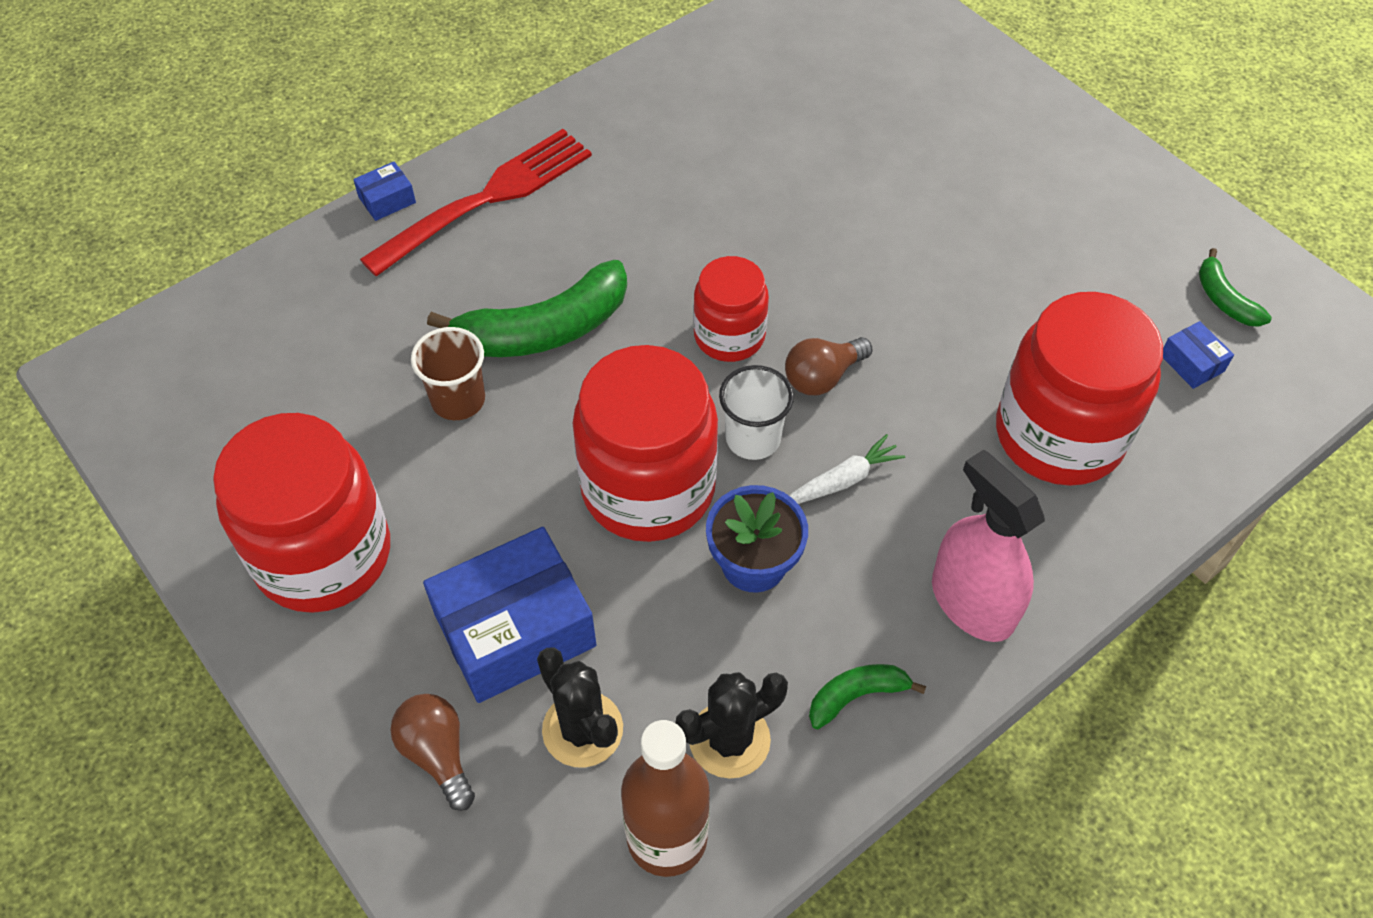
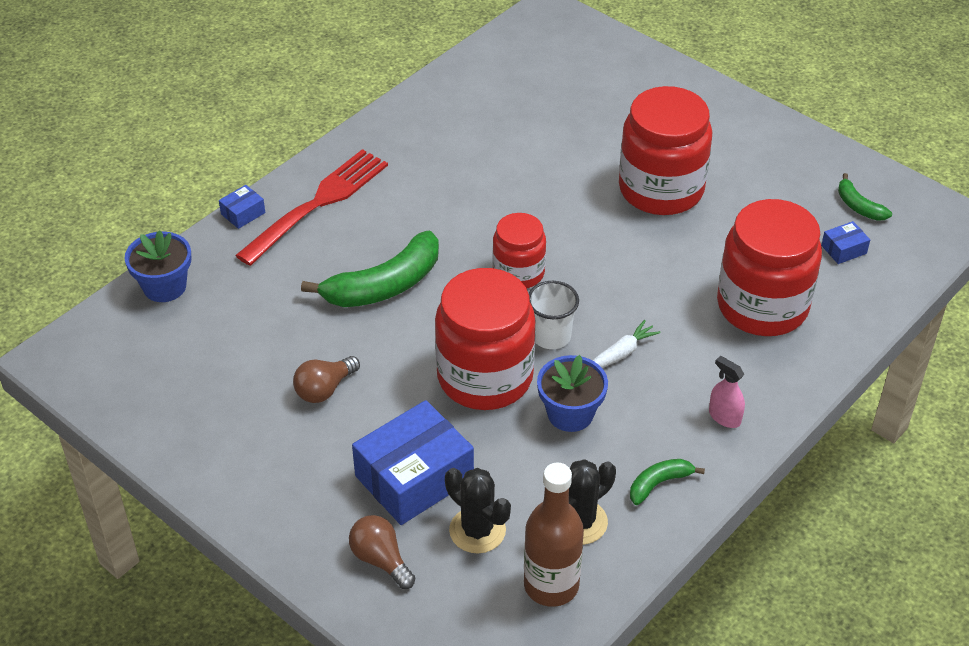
camera: 10 degrees left, 10 degrees down
(259, 291) = (164, 286): none -> blue flower pot
(323, 555) = (264, 450): red jar -> red jar (661, 189)
(458, 400) = (334, 339): brown cup -> none
(822, 377) = (591, 291): brown light bulb -> brown light bulb (324, 389)
(972, 603) = (724, 417): pink spray bottle -> pink spray bottle, size x0.52
(1191, 363) = (844, 249): blue box -> blue box turned 75 degrees counterclockwise

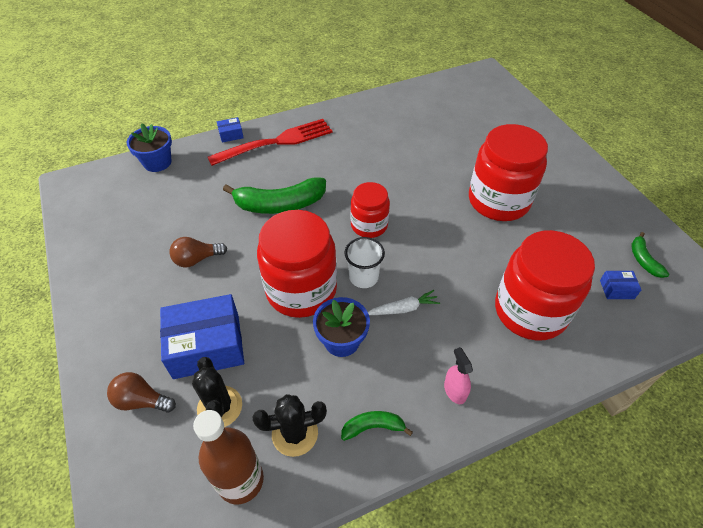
camera: 25 degrees right, 5 degrees up
(381, 559) = (141, 400): brown light bulb -> brown light bulb turned 60 degrees counterclockwise

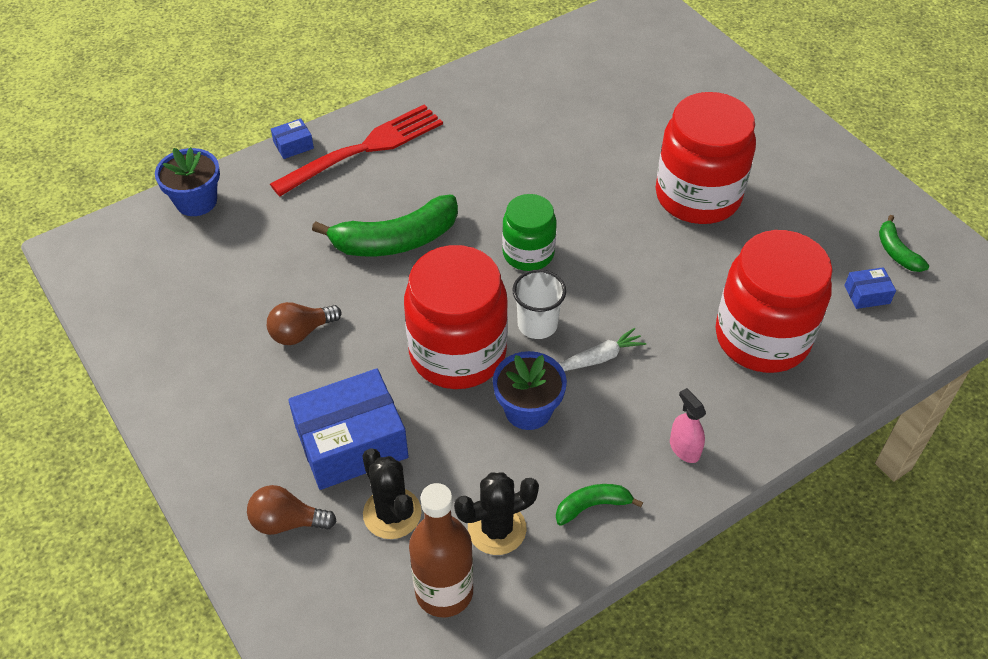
camera: 10 degrees left, 0 degrees up
(369, 225) = (528, 253): red jar -> green jar

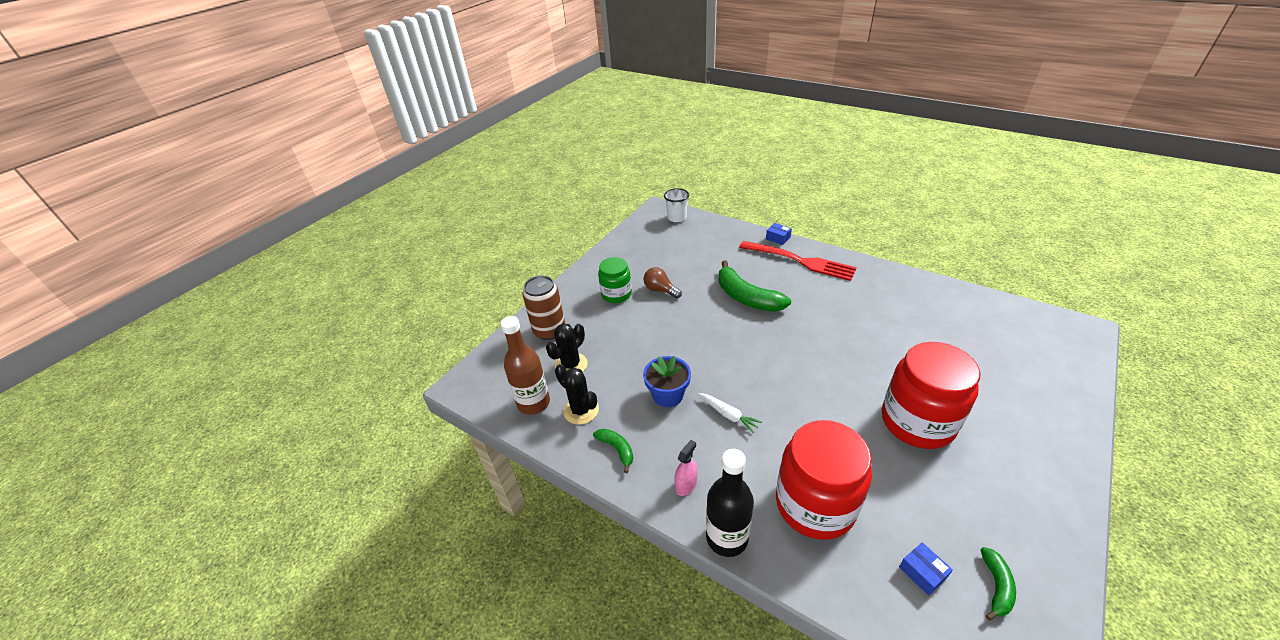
camera: 70 degrees right, 10 degrees down
(196, 201) = (713, 226): blue flower pot -> none
(287, 522) = (549, 331): brown light bulb -> brown can
(351, 442) = (605, 334): blue box -> none
(458, 353) = (687, 351): red jar -> none
(528, 253) = (784, 353): green jar -> green jar (616, 294)
(537, 324) = (732, 377): white cup -> white cup (677, 217)
(771, 437) = (727, 538): none -> black bottle
(896, 252) = (996, 586): green banana -> green banana turned 150 degrees clockwise

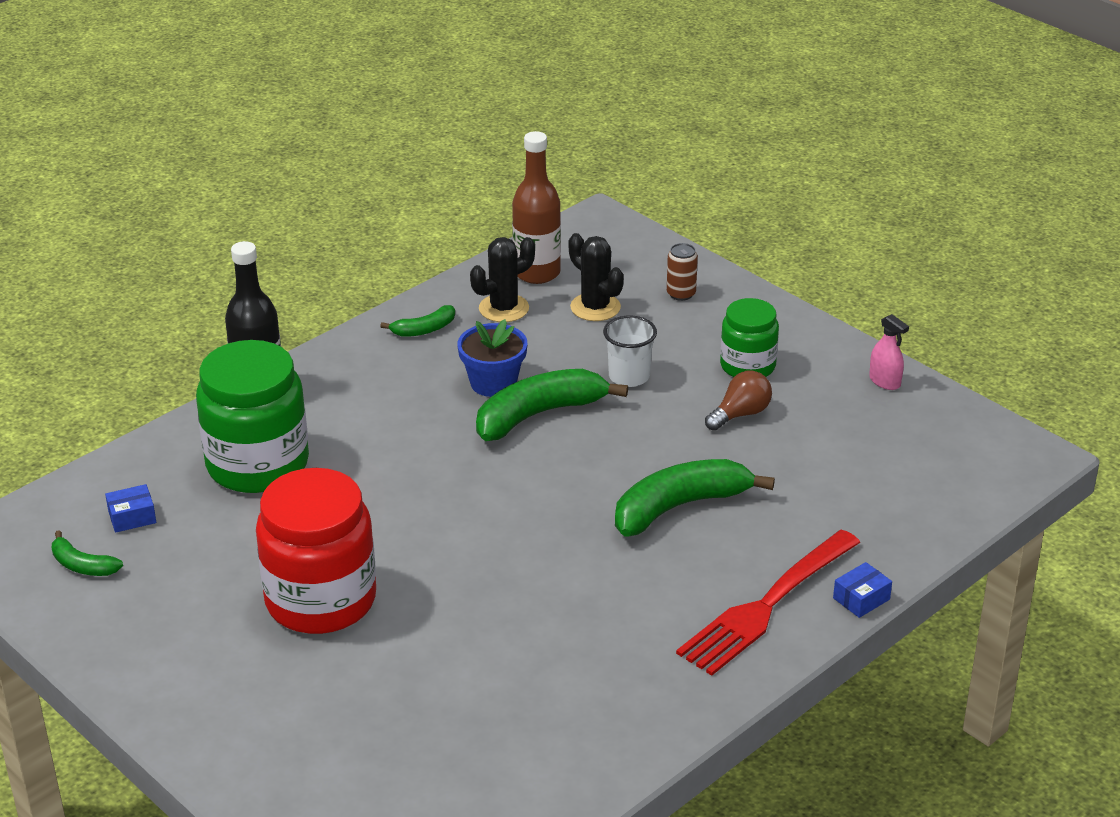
camera: 100 degrees right, 5 degrees down
(549, 331) = (681, 294): brown can -> brown can, size x0.55
(677, 217) = (988, 475): white cup -> white cup (629, 376)
(686, 485) = (342, 373): pink spray bottle -> pink spray bottle (884, 381)
(692, 366) = (538, 415): none -> green banana
(728, 415) = (429, 428): white carrot -> none
(815, 504) = (257, 464): red jar -> green jar

